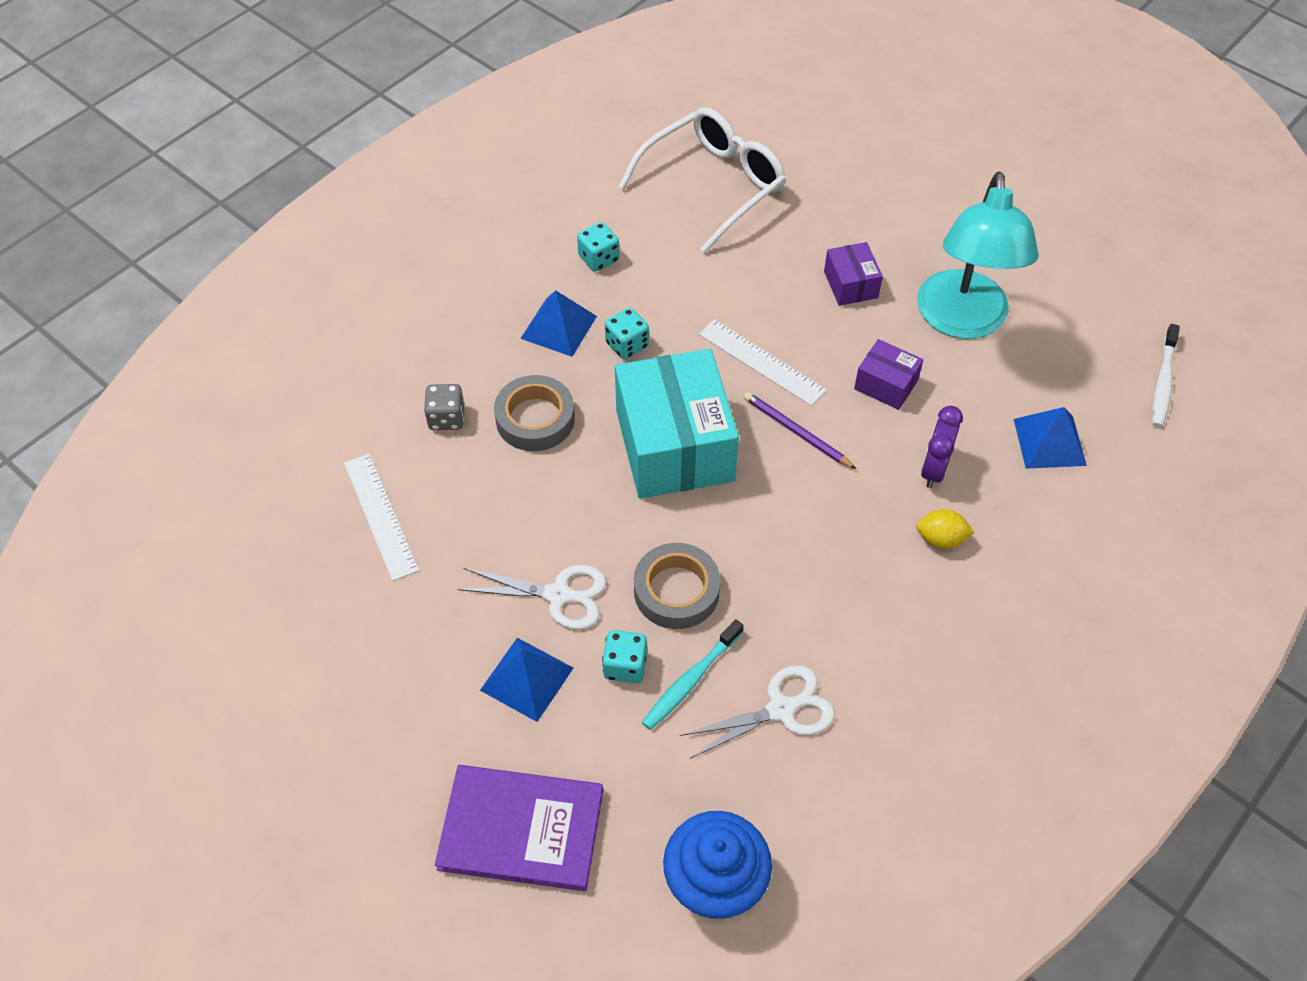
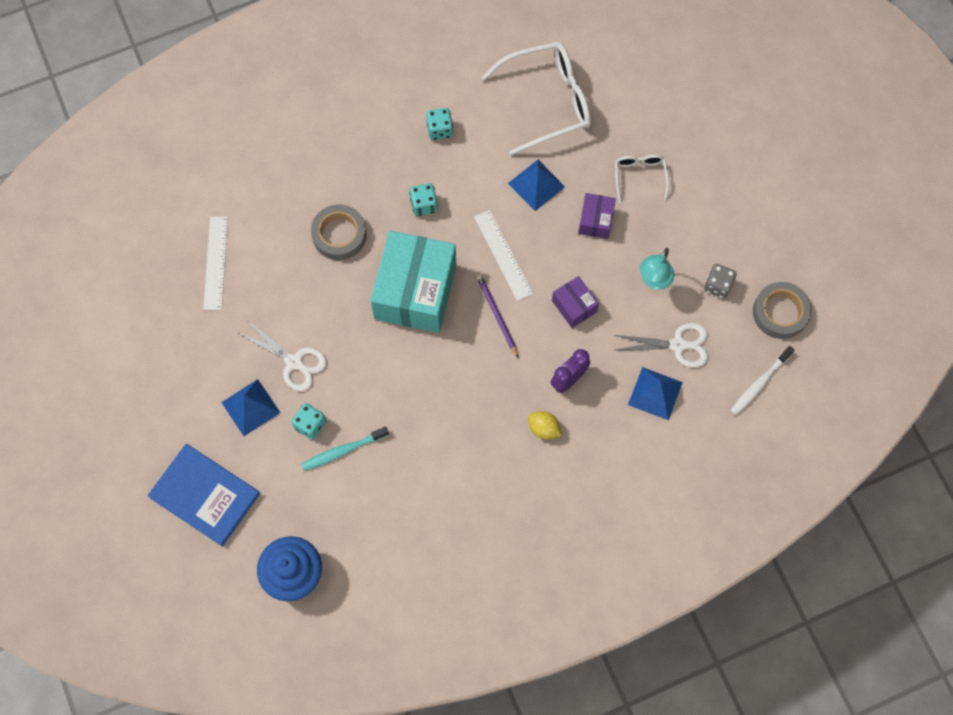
camera: 25 degrees right, 15 degrees up
(447, 418) = (286, 211): grey dice -> grey dice (717, 286)
(521, 829) = (205, 495): purple book -> blue book
(559, 327) = (387, 173): blue pyramid -> blue pyramid (536, 185)
(676, 591) = (364, 390): grey tape -> grey tape (780, 312)
(781, 709) = (385, 492): white scissors -> white scissors (678, 345)
(872, 222) = (640, 177): none -> white glasses
(962, 321) = (654, 280): turquoise lamp -> turquoise lamp, size x0.50

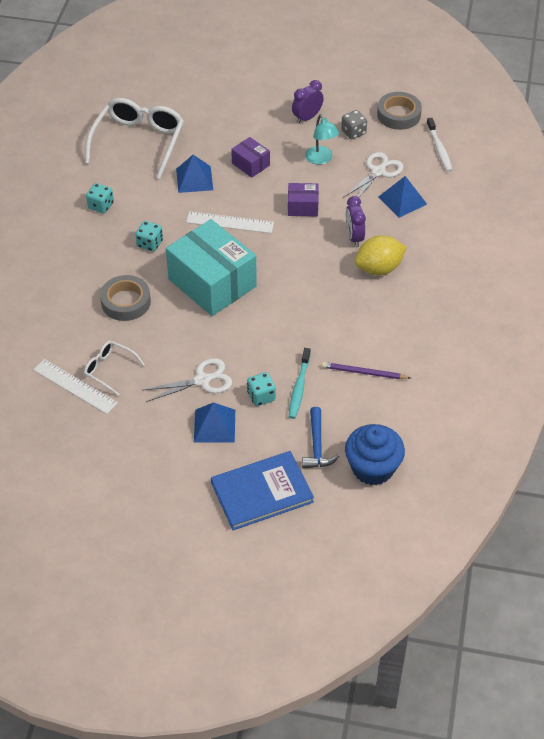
camera: 55 degrees left, 20 degrees down
(287, 509) = (317, 446): none -> blue hammer
(497, 315) = (272, 249): purple pencil -> purple pencil (364, 372)
(543, 428) = (379, 268): yellow lemon -> yellow lemon, size x1.71
(640, 177) = (240, 127): white glasses -> white glasses (109, 369)
(704, 228) = (307, 118): none -> purple clock

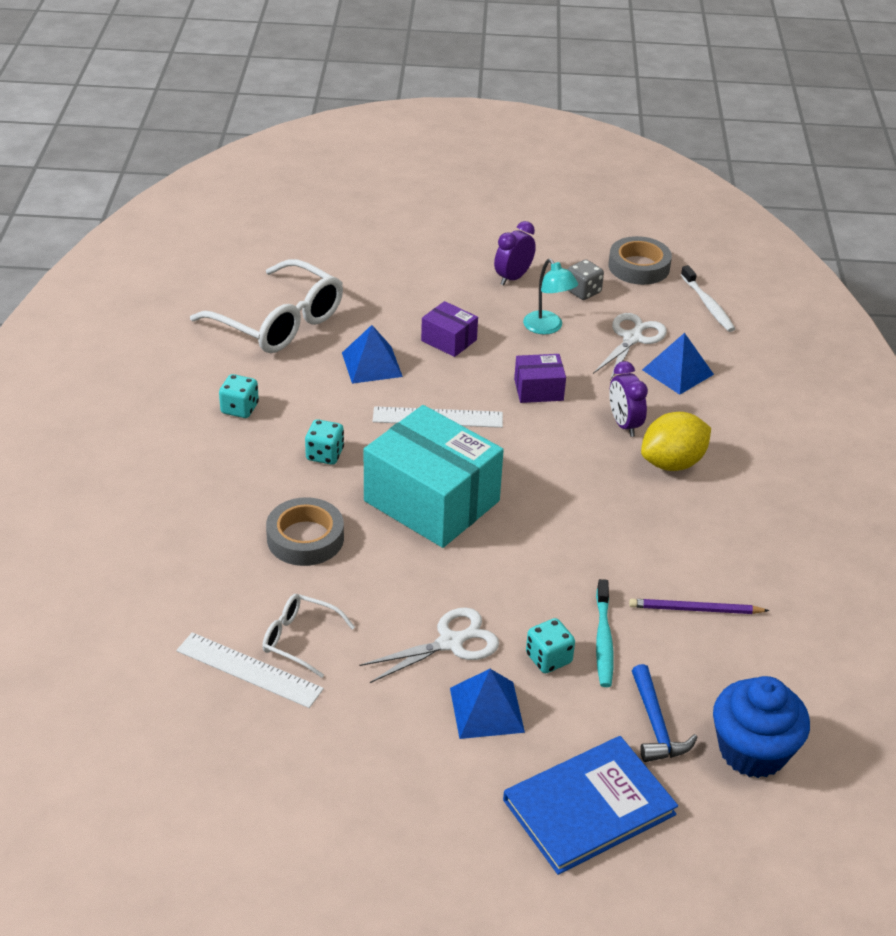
camera: 10 degrees left, 10 degrees down
(138, 142) = (279, 322): white glasses -> white glasses turned 120 degrees clockwise

